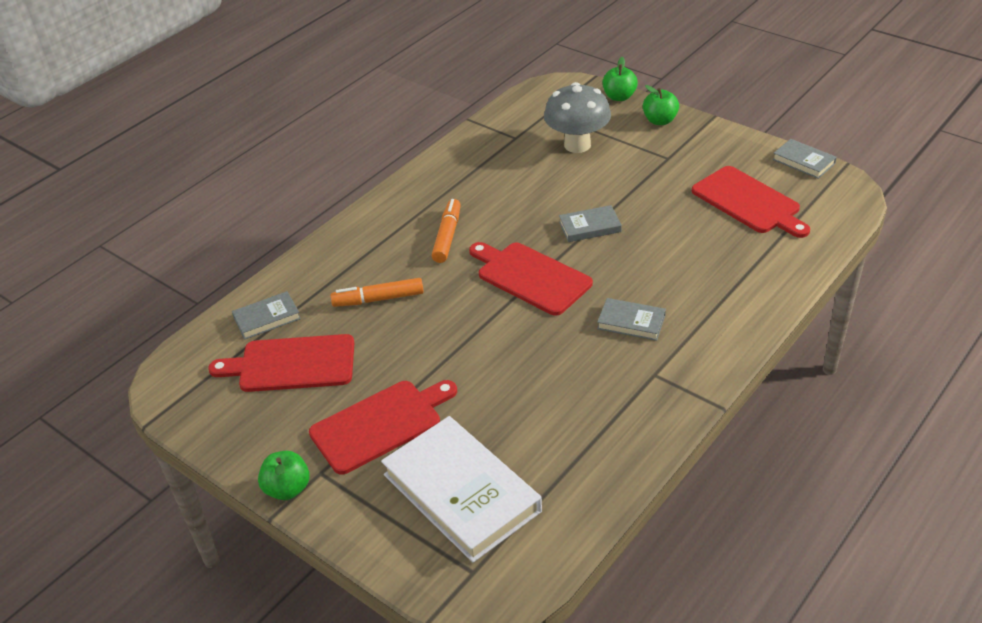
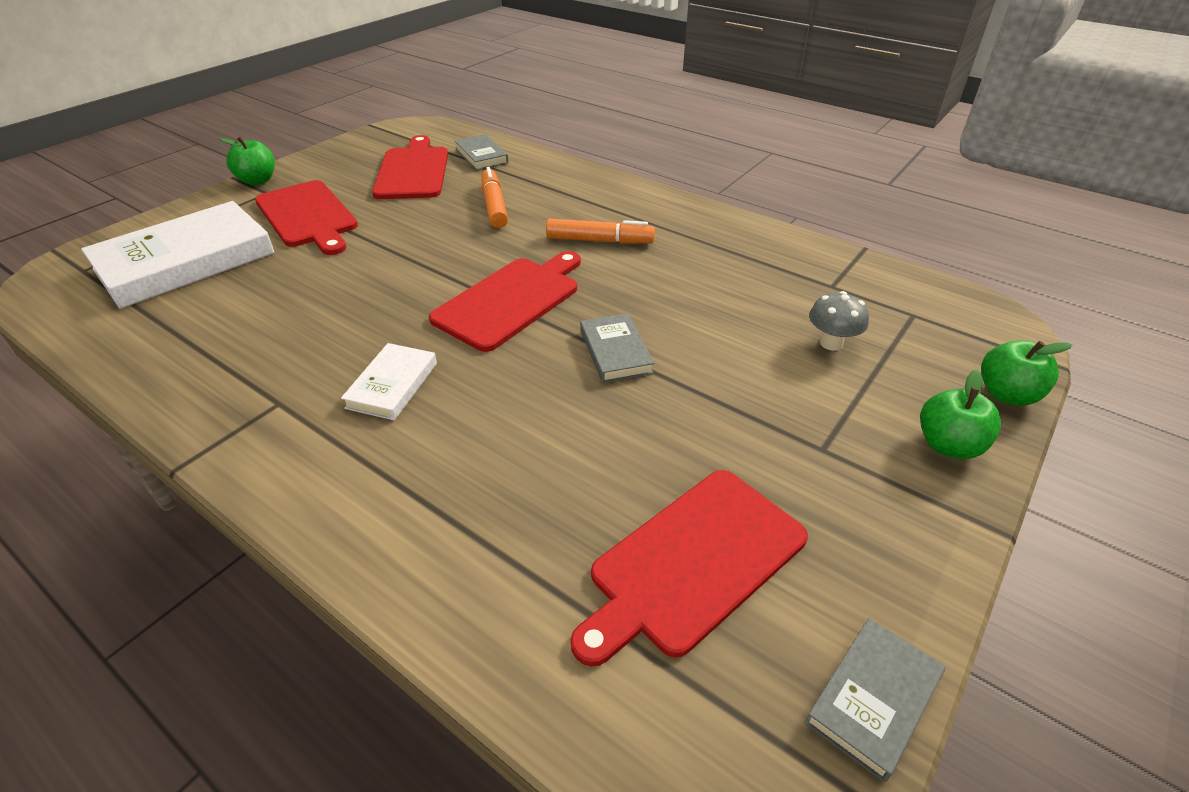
camera: 85 degrees right, 0 degrees up
(577, 145) = (831, 343): grey mushroom -> grey mushroom, size x0.52
(631, 322) = (392, 385): grey book -> white book

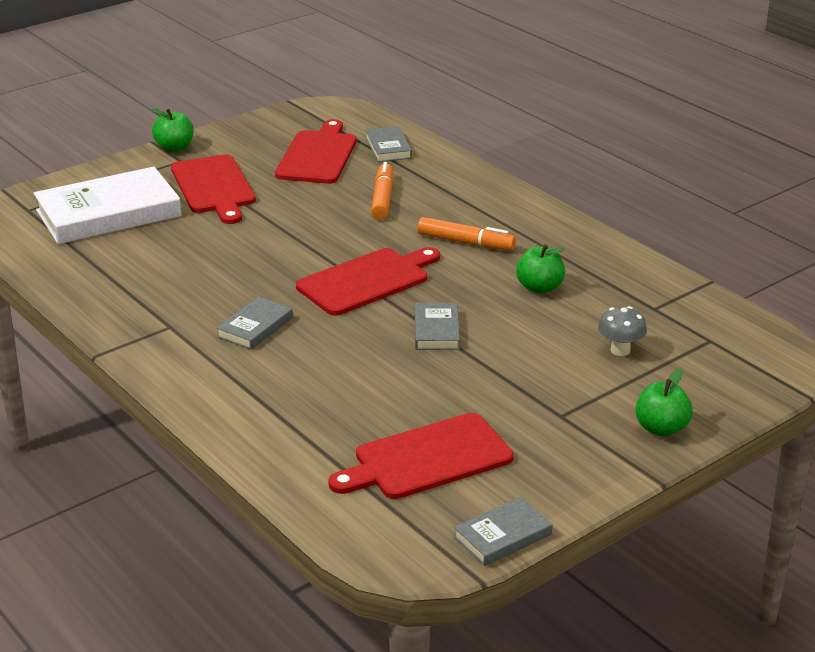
camera: 15 degrees right, 10 degrees down
(392, 385) = (255, 327): white book -> grey book
(1006, 394) = (739, 406): green apple -> green apple (539, 288)

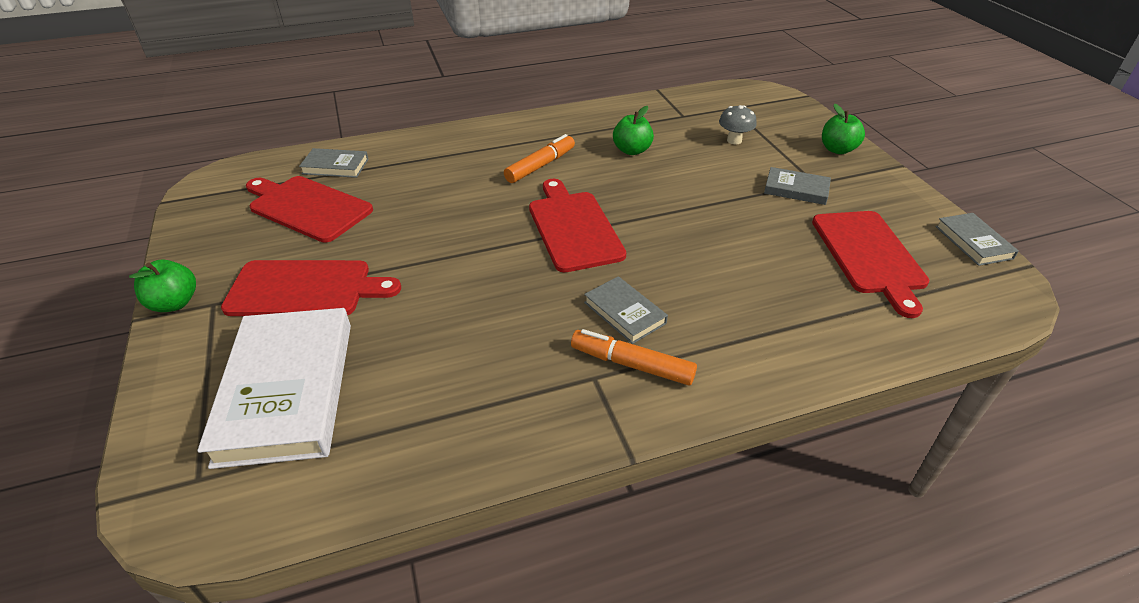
camera: 70 degrees left, 10 degrees up
(382, 198) = (429, 189): orange marker -> orange marker (632, 364)
(436, 330) = (675, 210): grey book -> grey book (796, 189)

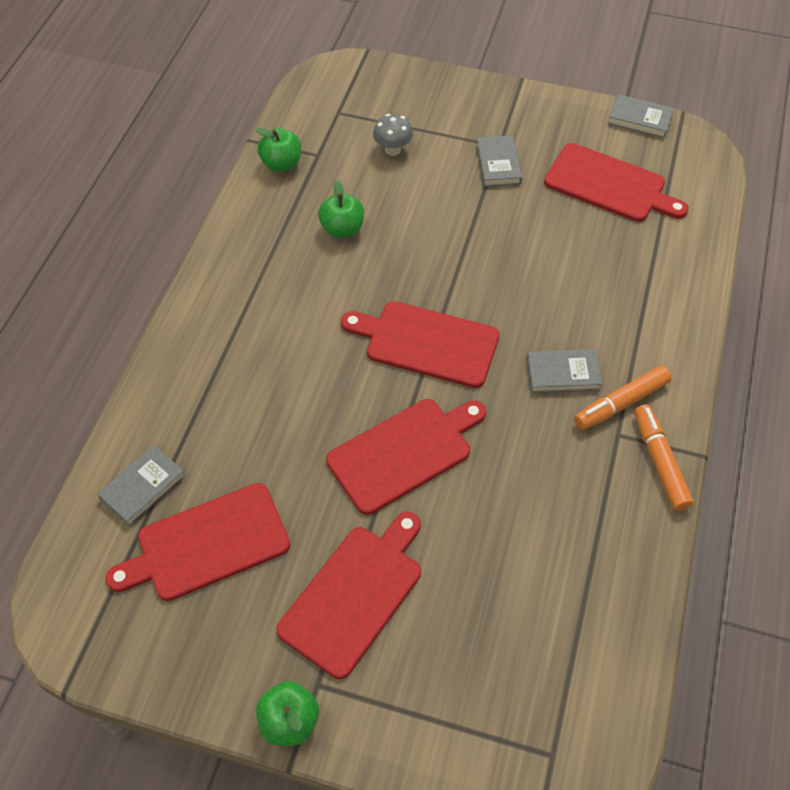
camera: 55 degrees left, 15 degrees up
(287, 390) = (490, 656): white book -> none
(457, 259) = (404, 453): none -> red cutting board
(540, 166) = (305, 311): orange marker -> orange marker (659, 461)
(796, 189) = (498, 164): grey book -> grey book turned 60 degrees counterclockwise
(837, 149) = (467, 97): green apple -> green apple (281, 164)

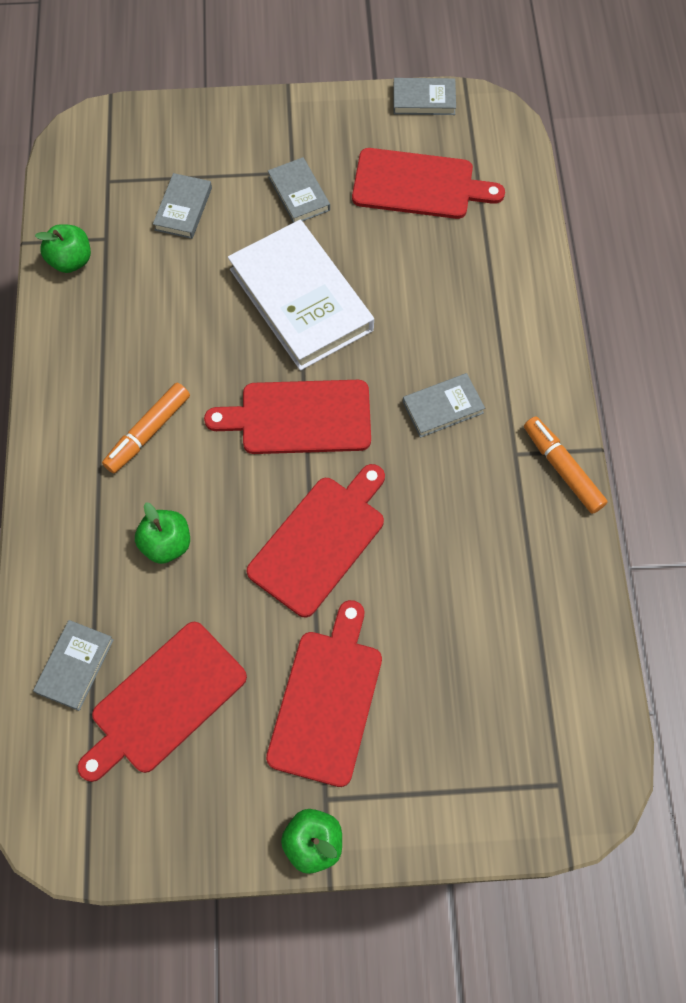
camera: 20 degrees left, 10 degrees up
(342, 229) = (166, 317): green apple -> green apple (166, 544)
(393, 150) = (183, 209): grey mushroom -> grey book
(466, 248) = (301, 299): none -> white book
(620, 403) = (507, 420): orange marker -> orange marker (148, 432)

